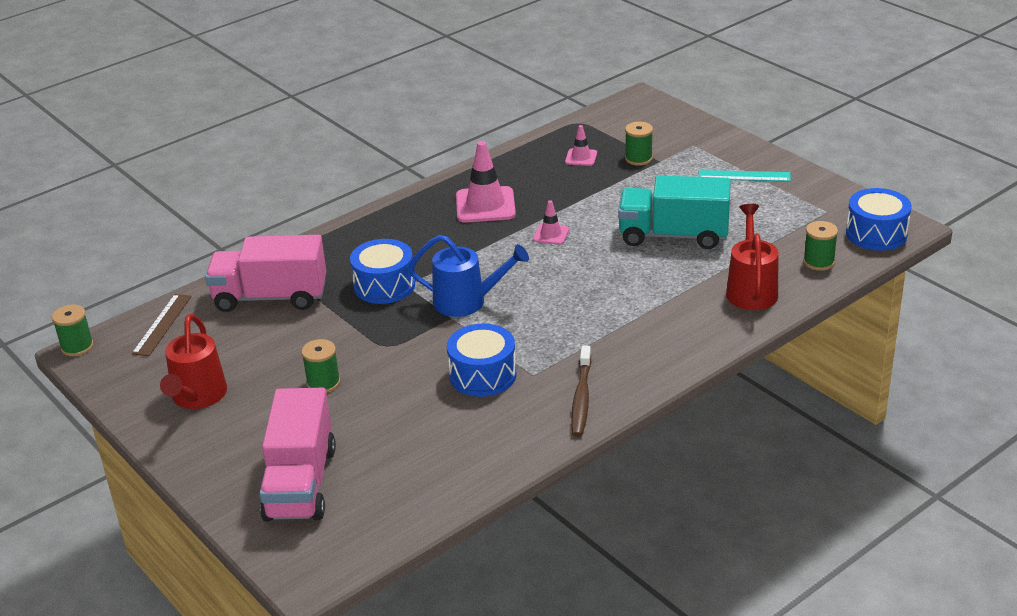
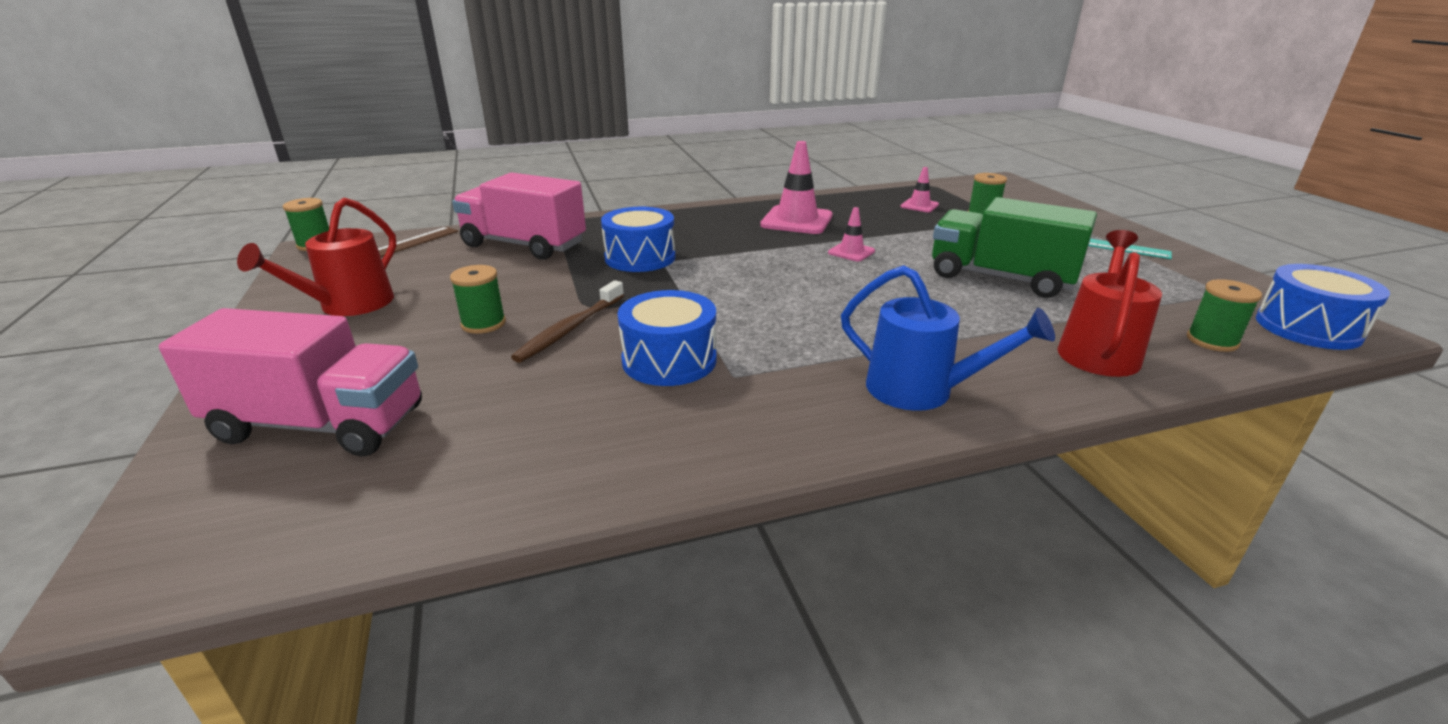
camera: 20 degrees right, 5 degrees down
(301, 483) = (320, 424): pink truck -> pink truck turned 105 degrees counterclockwise
(467, 302) = (714, 287): blue watering can -> blue watering can (922, 391)
(581, 398) = (781, 421): brown toothbrush -> brown toothbrush (570, 329)
(673, 235) = (1001, 278): turquoise truck -> green truck

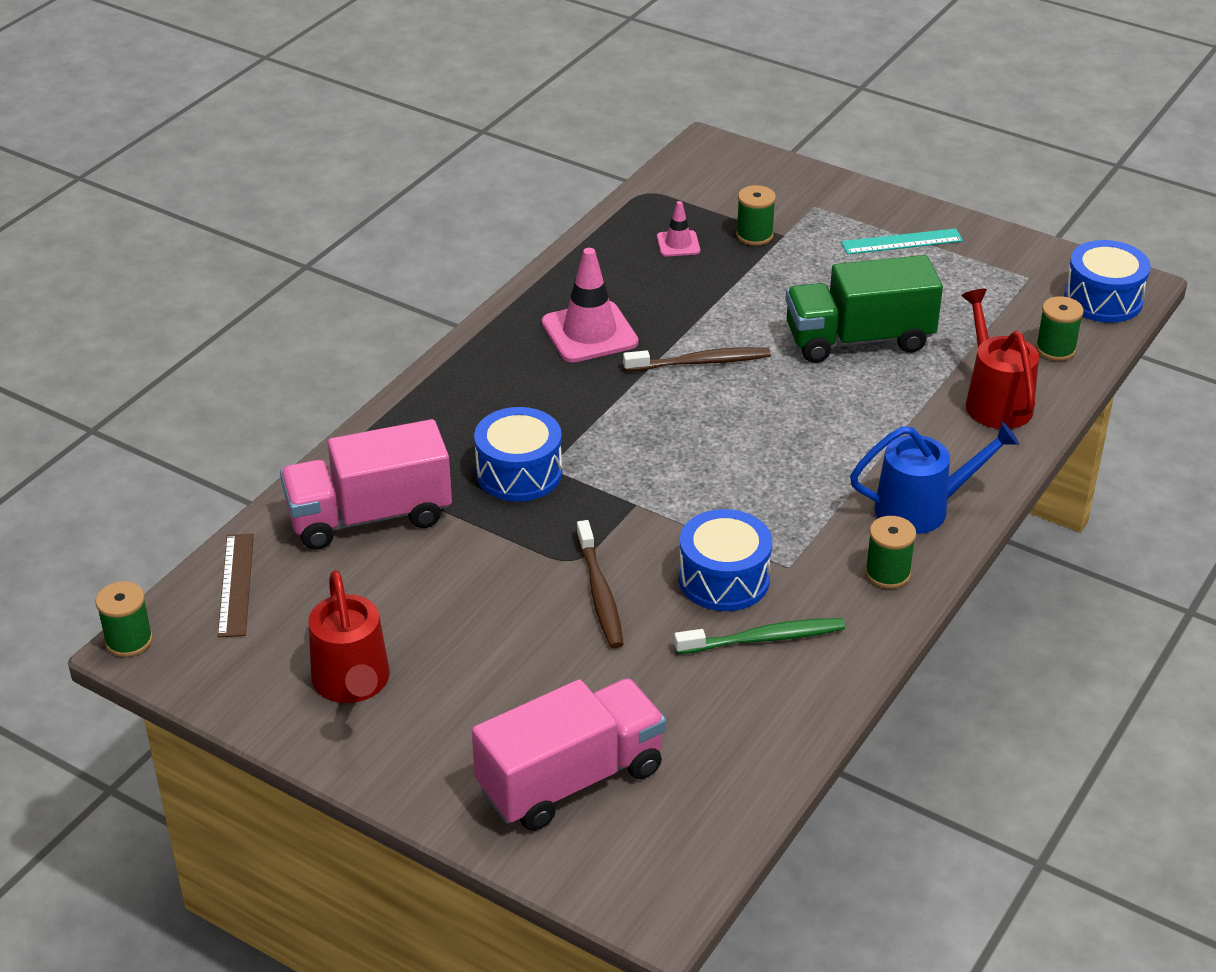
camera: 40 degrees left, 10 degrees up
(483, 324) = (517, 630): green spool -> green spool (887, 573)
(630, 412) = (764, 639): none -> green toothbrush
(851, 252) = (700, 362): pink traffic cone -> brown toothbrush

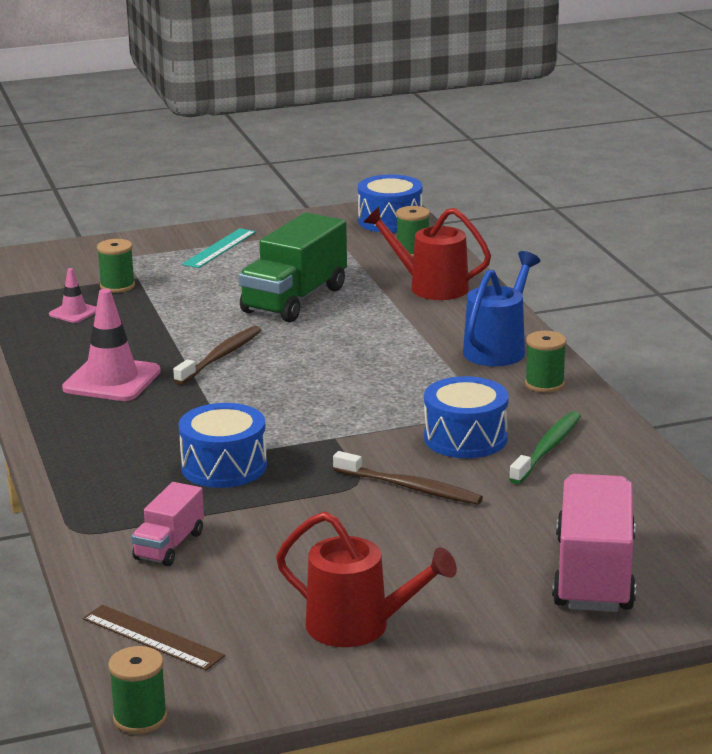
camera: 50 degrees left, 15 degrees down
(369, 516) = (169, 546): pink truck -> pink truck, size x0.54

